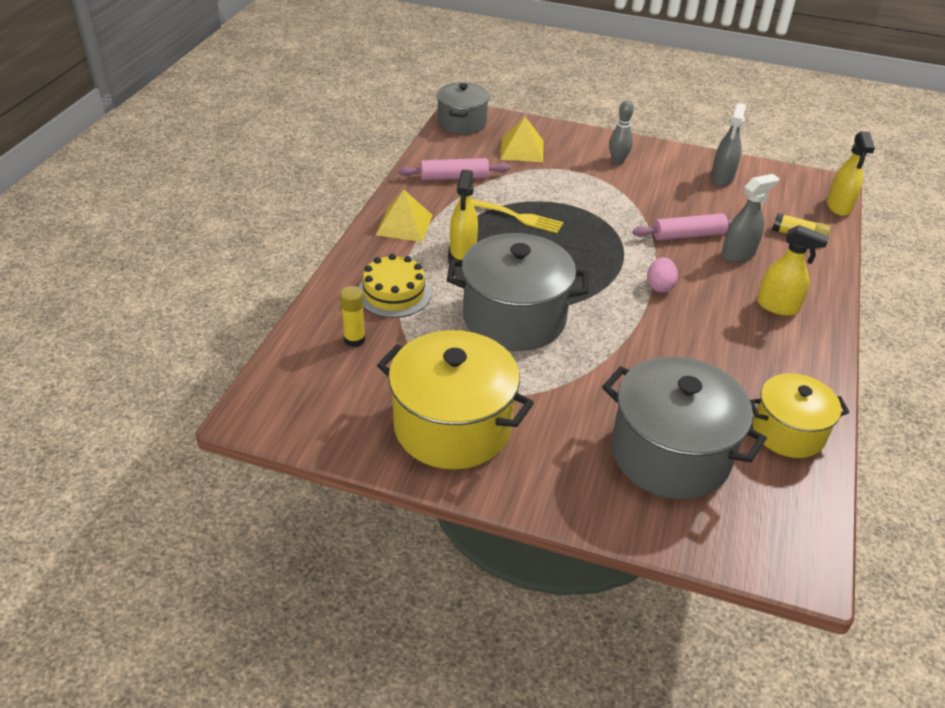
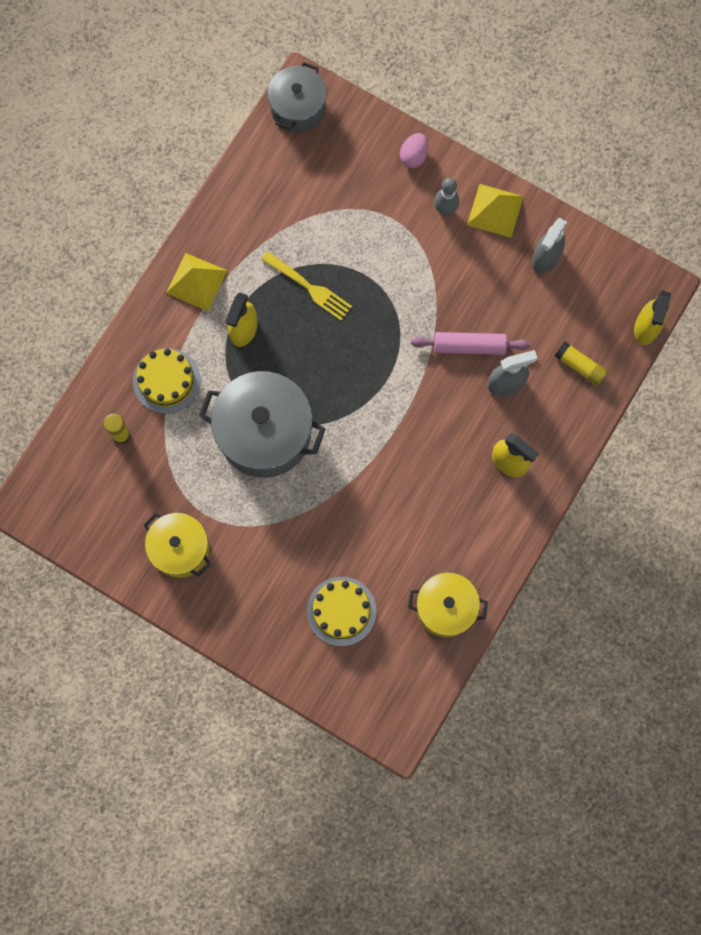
camera: 15 degrees right, 35 degrees up
(452, 426) = (180, 549): yellow pot -> yellow pot, size x0.62
(454, 177) = (264, 210): pink rolling pin -> none
(522, 149) = (349, 171): yellow pyramid -> yellow pyramid (495, 210)
(659, 286) = (411, 415): pink egg -> pink egg (413, 156)
(670, 454) = (341, 611): grey pot -> yellow cake

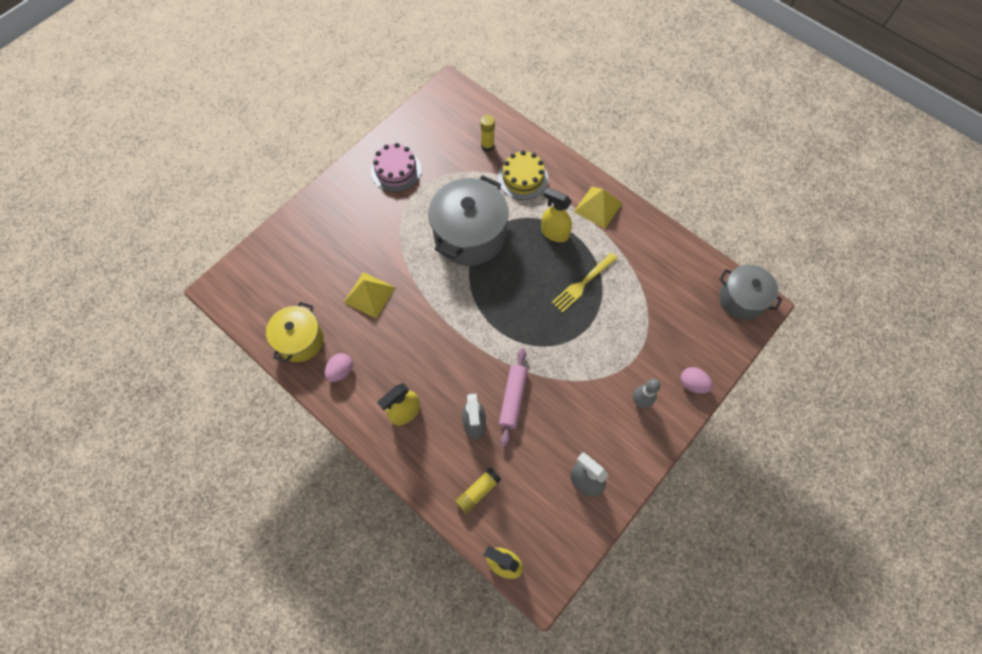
camera: 100 degrees right, 10 degrees down
(180, 549) = (396, 170): yellow pot -> pink cake
(341, 611) = (320, 266): yellow cake -> none
(475, 548) = (341, 371): none -> pink egg
(495, 210) = (635, 444): yellow pyramid -> yellow pyramid (369, 294)

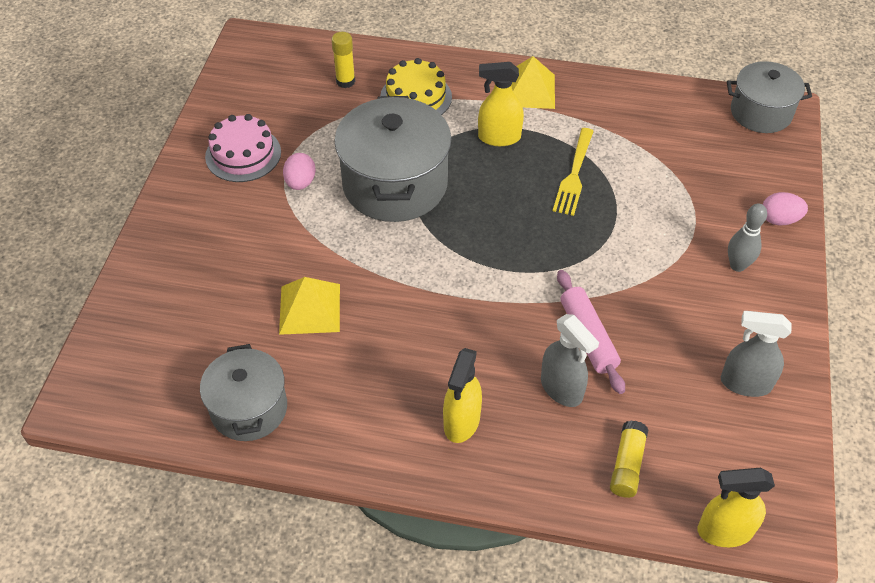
camera: 30 degrees left, 15 degrees down
(300, 340) = (249, 408): yellow pot -> grey pot
(341, 371) = (336, 417): pink egg -> pink egg (300, 183)

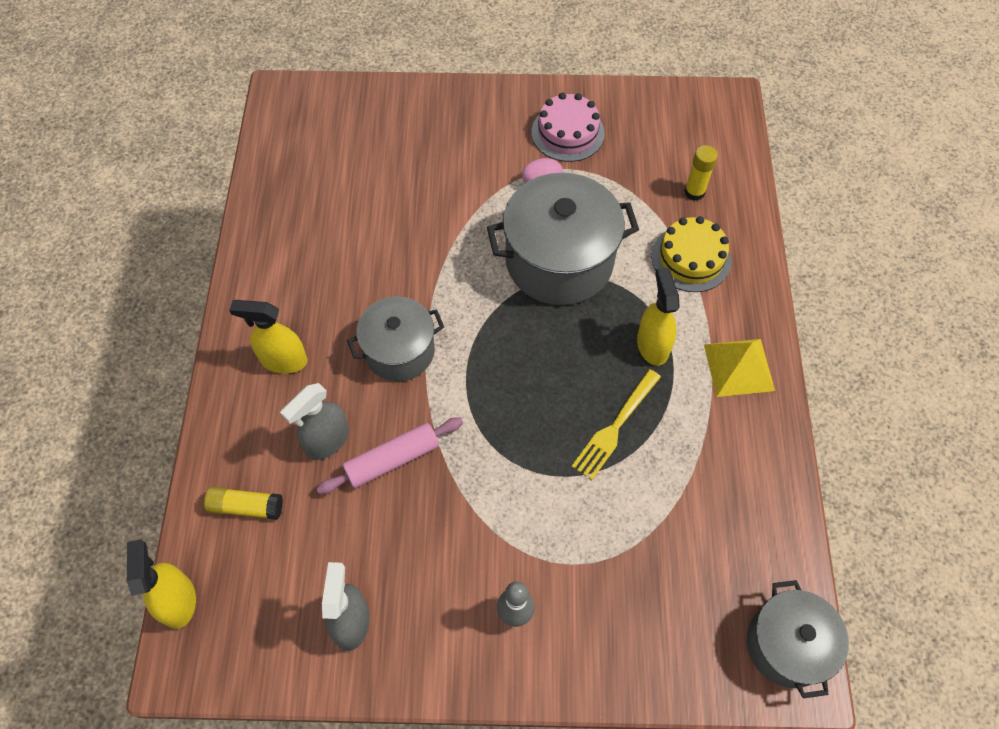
camera: 80 degrees right, 10 degrees up
(249, 408) = (285, 202): grey pot -> grey pot (399, 351)
(310, 308) = (393, 222): yellow pyramid -> none
(574, 175) = (615, 427): yellow fork -> yellow fork turned 60 degrees counterclockwise
(779, 219) = (598, 666): pink egg -> none

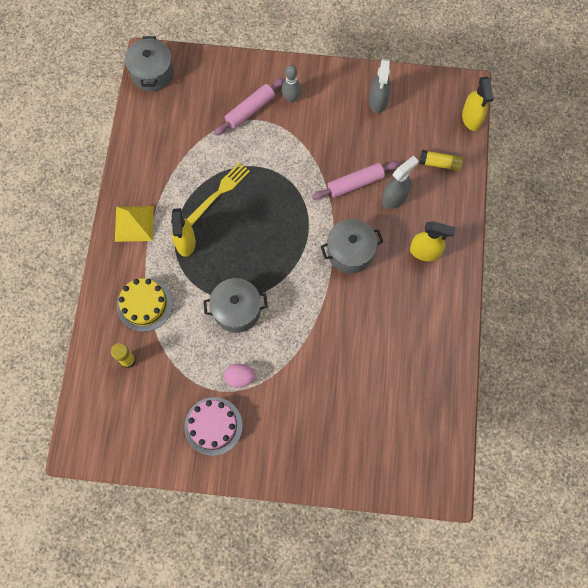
camera: 175 degrees left, 10 degrees up
(559, 261) = (237, 310): grey pot -> grey pot, size x0.62
(588, 582) = (250, 110): none -> pink rolling pin

